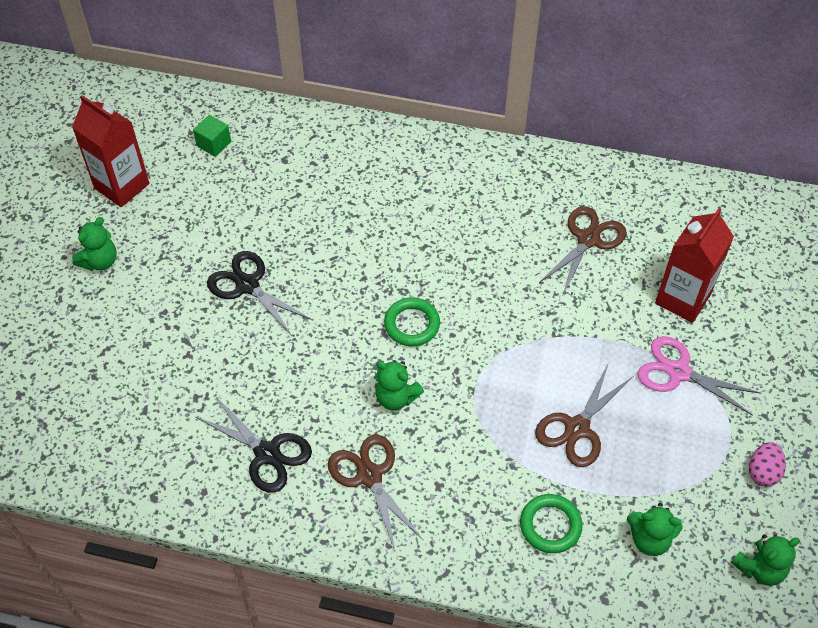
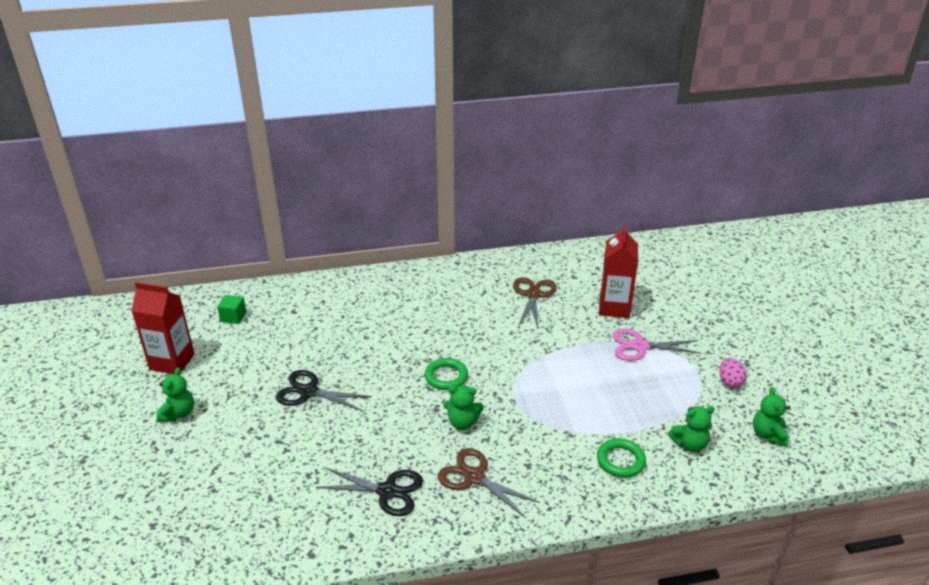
camera: 25 degrees left, 20 degrees down
(577, 428) = (598, 398): brown scissors -> none
(760, 568) = (768, 435): green teddy bear -> green teddy bear turned 150 degrees clockwise

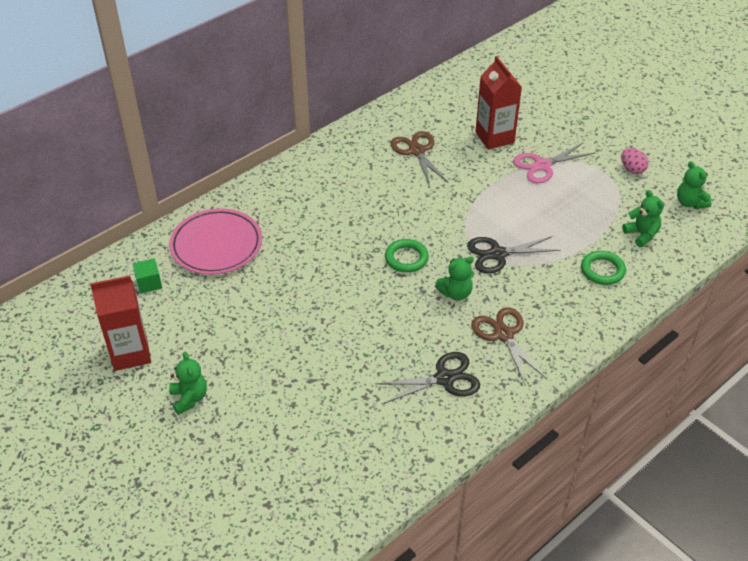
camera: 30 degrees left, 10 degrees up
(307, 308) = (216, 245): none -> pink plate
(309, 392) = (295, 324): black scissors -> black scissors (497, 254)
(474, 477) = (504, 335): brown scissors -> brown scissors turned 60 degrees clockwise
(689, 444) = (641, 235): green teddy bear -> green teddy bear turned 75 degrees counterclockwise

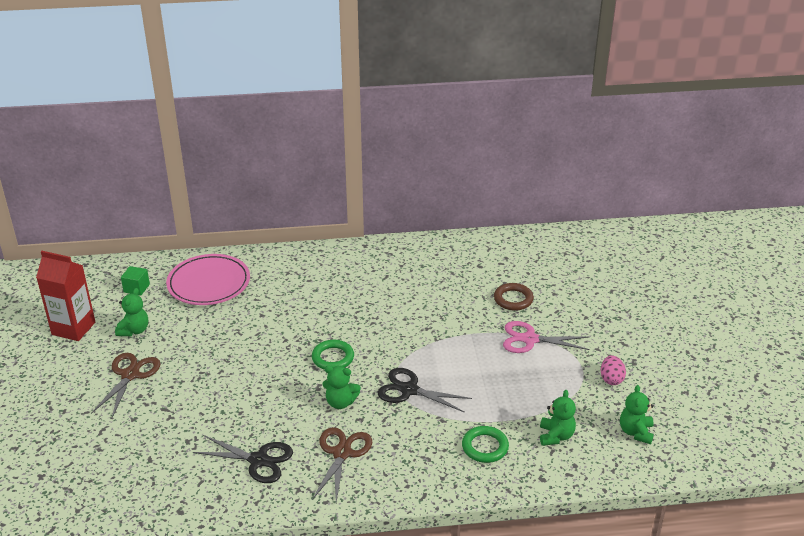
camera: 35 degrees right, 10 degrees down
(189, 398) = (74, 377): green teddy bear -> green teddy bear (134, 330)
(417, 151) = (434, 282): brown scissors -> brown scissors (130, 375)
(494, 137) = (513, 299): red carton -> brown ring

